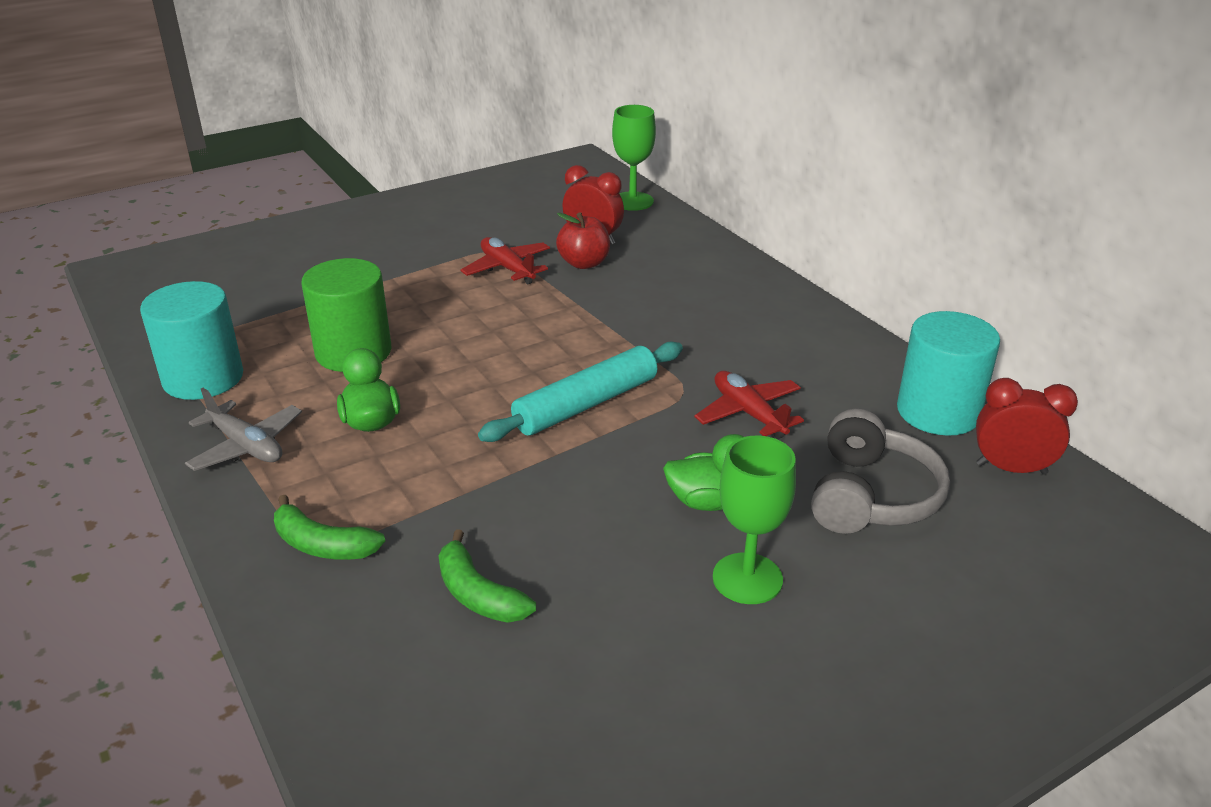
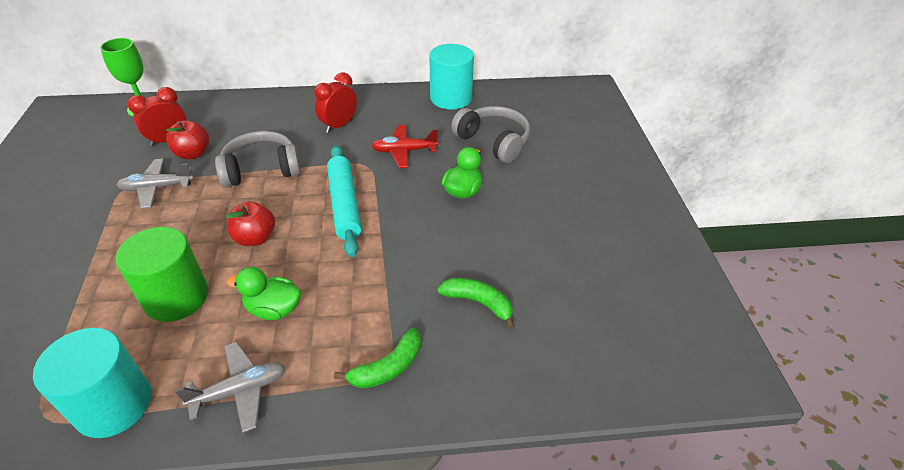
camera: 65 degrees left, 10 degrees up
(475, 363) = (255, 238): none -> red apple
(478, 594) = (478, 303): green banana -> green banana turned 135 degrees counterclockwise
(507, 268) = (157, 188): red plane -> grey plane
(598, 317) = (261, 169): none -> grey headphones
(747, 578) = (524, 200): green goblet -> none
(1011, 469) = (502, 98): red clock -> red clock (339, 126)

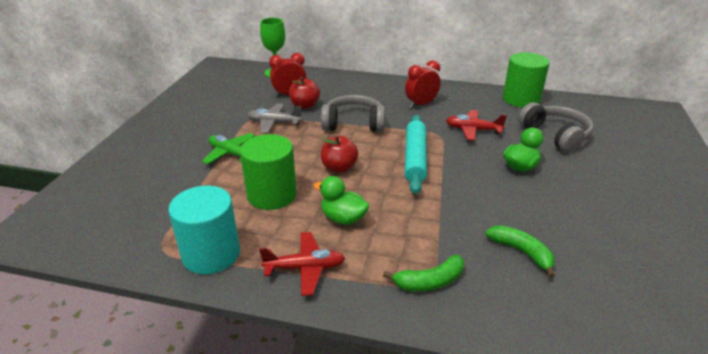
camera: 20 degrees right, 10 degrees down
(108, 248) = (231, 154): none -> green plane
(240, 391) = (305, 268): grey plane -> red plane
(451, 98) = (521, 99): turquoise cylinder -> green cylinder

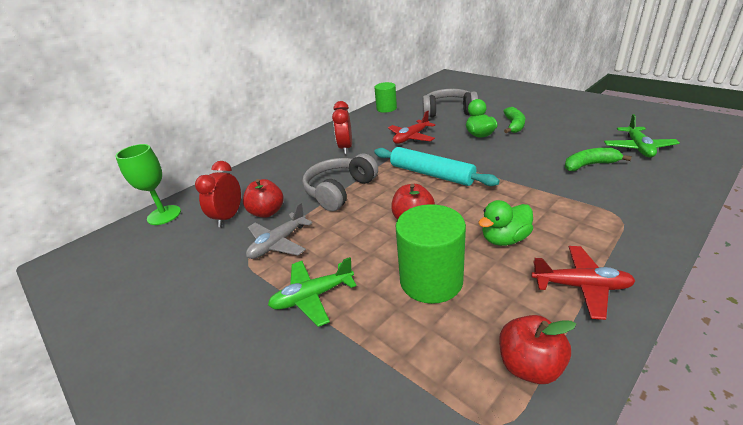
camera: 55 degrees left, 0 degrees up
(211, 254) = (529, 366): turquoise cylinder -> red apple
(305, 268) = (581, 286): red plane -> red plane turned 75 degrees clockwise
(430, 281) = (618, 215): green banana -> green banana (514, 125)
(521, 99) = (386, 108): green cylinder -> green cylinder, size x0.64
(606, 288) = (638, 148): none -> green plane

